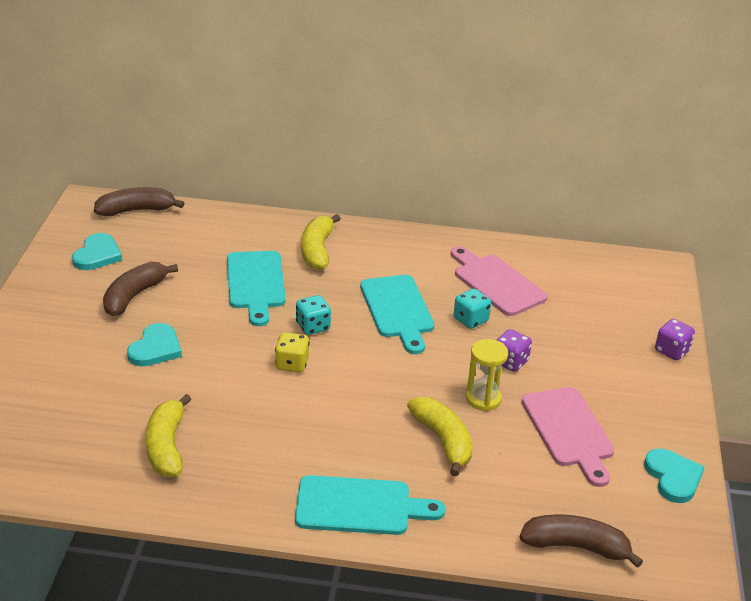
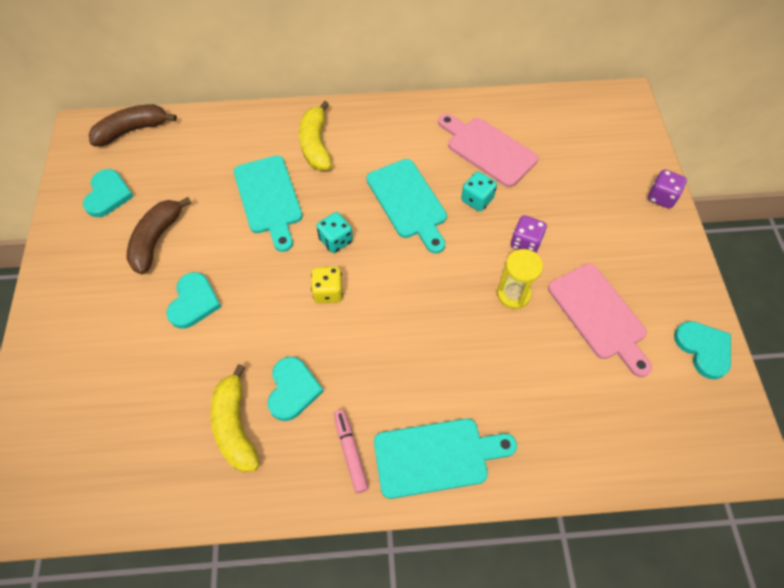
camera: 10 degrees left, 25 degrees up
(232, 430) = (293, 389): none -> turquoise heart
(274, 487) = (350, 452): none -> pink marker
(443, 441) = (491, 355): yellow banana -> none
(576, 547) = (643, 456): brown banana -> none

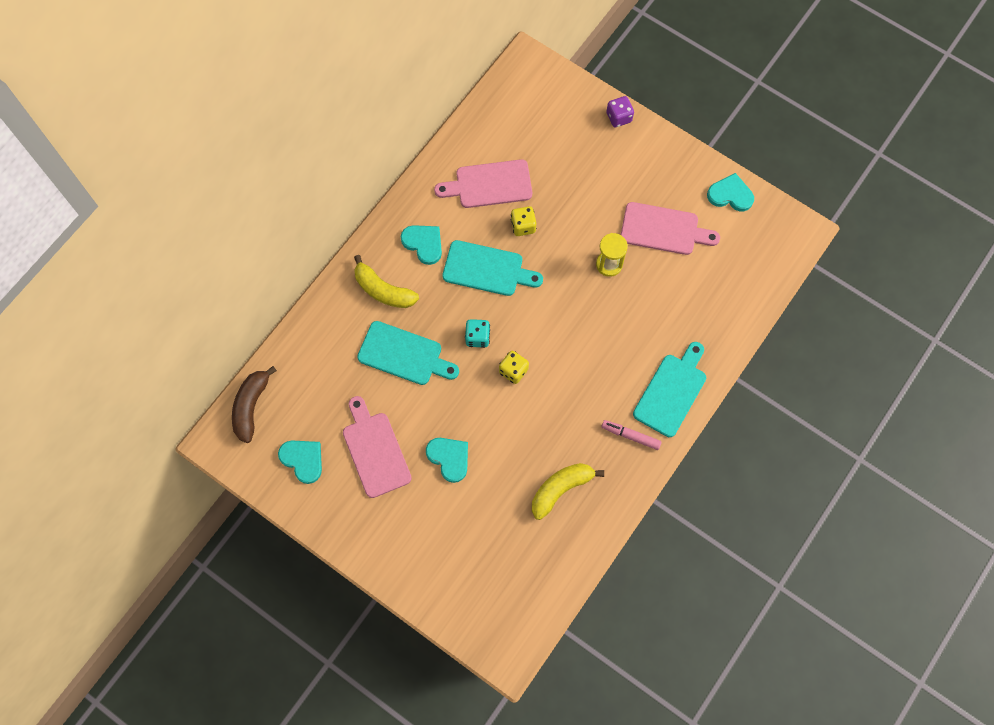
camera: 50 degrees left, 10 degrees up
(156, 239) = (375, 450): brown banana -> pink cutting board
(235, 426) = (561, 489): yellow banana -> yellow banana turned 120 degrees clockwise
(293, 389) = (564, 440): turquoise heart -> turquoise heart (423, 243)
(477, 200) = (523, 226): turquoise dice -> yellow dice
(525, 243) = (580, 226): purple dice -> none

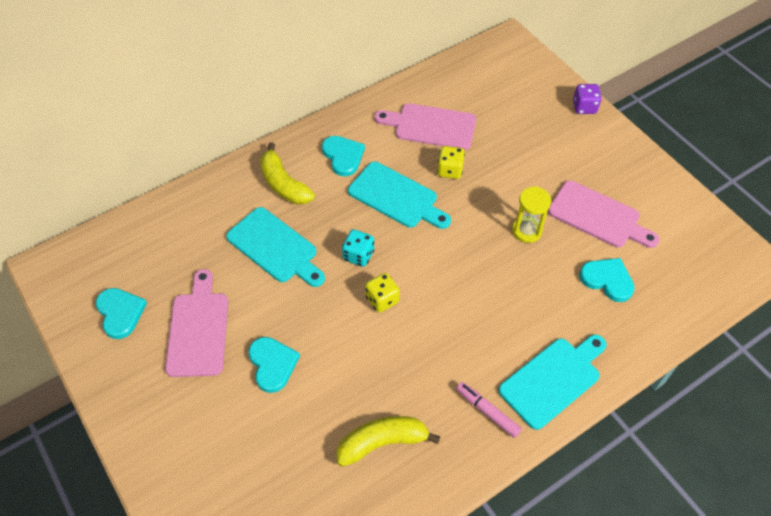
camera: 20 degrees right, 15 degrees down
(251, 406) = (99, 245): brown banana -> none
(730, 195) = (682, 206): turquoise heart -> turquoise heart (607, 280)

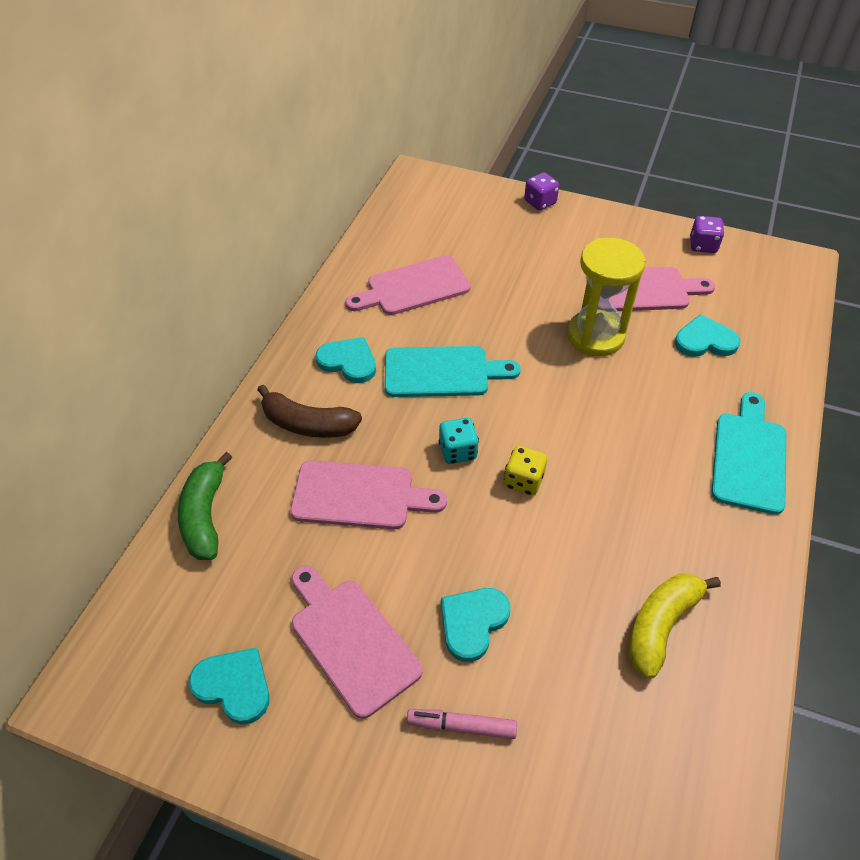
camera: 35 degrees left, 5 degrees down
(182, 207) = (205, 515): none -> green banana
(272, 364) = (473, 622): turquoise heart -> turquoise heart turned 90 degrees counterclockwise
(275, 247) = (359, 495): turquoise cutting board -> pink cutting board
(283, 184) = (307, 424): yellow banana -> brown banana
(449, 170) = (471, 319): yellow dice -> none
(487, 412) = (725, 525): pink marker -> pink marker (462, 726)
(526, 230) = (595, 336): yellow hourglass -> yellow hourglass, size x1.63
(683, 207) = (703, 245): none -> purple dice

